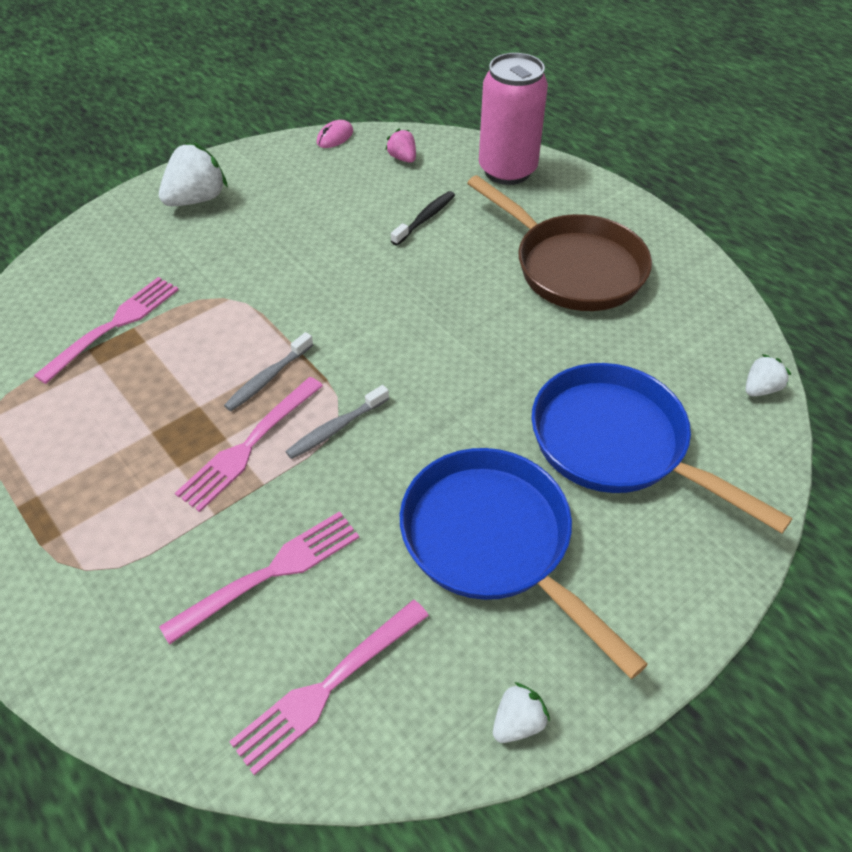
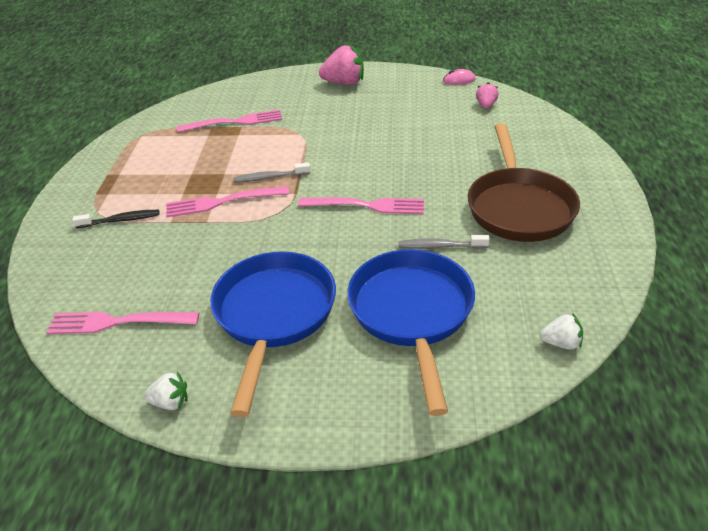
camera: 45 degrees right, 10 degrees down
(197, 199) = (344, 83): white strawberry -> pink strawberry
(270, 573) = (159, 260): pink fork -> pink fork (366, 206)
(335, 428) = (270, 217): grey toothbrush -> grey toothbrush (440, 246)
(425, 218) = (457, 141): black toothbrush -> black toothbrush (121, 220)
(507, 170) = (548, 137): pink can -> none

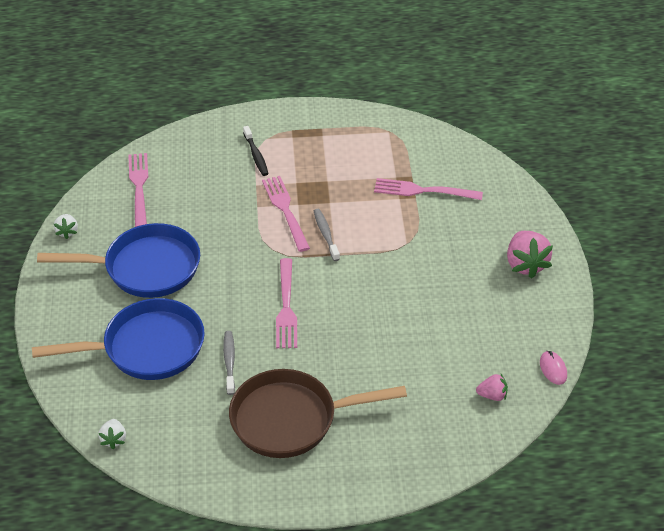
camera: 80 degrees right, 5 degrees up
(234, 122) = (423, 191): pink fork -> pink fork turned 120 degrees clockwise

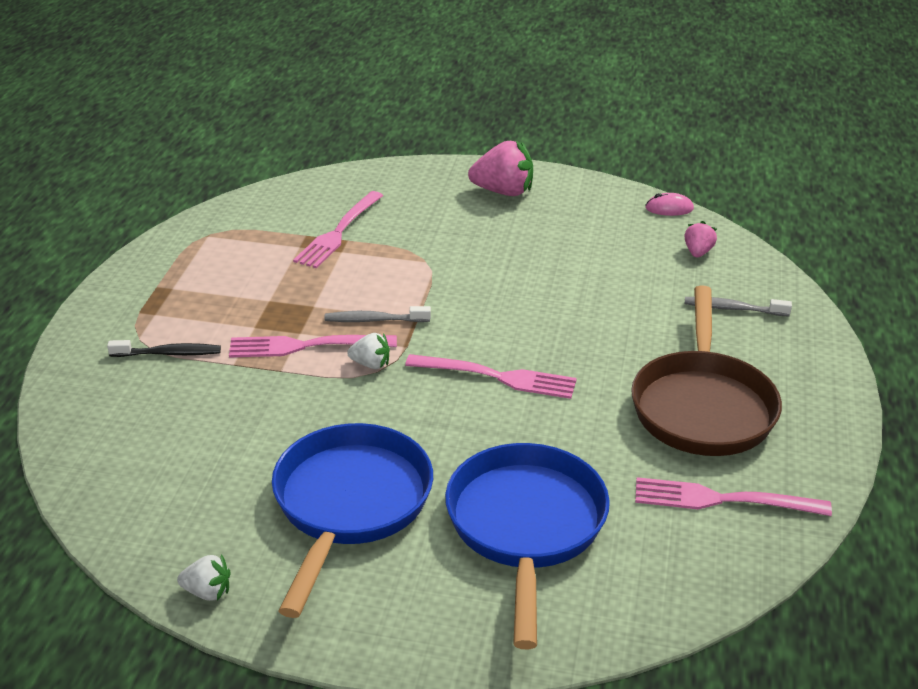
camera: 75 degrees left, 10 degrees down
(114, 439) = (706, 590): white strawberry -> white strawberry (371, 364)
(139, 187) = (152, 487): pink fork -> pink fork (723, 500)
(229, 362) = (582, 445): grey toothbrush -> grey toothbrush (733, 309)

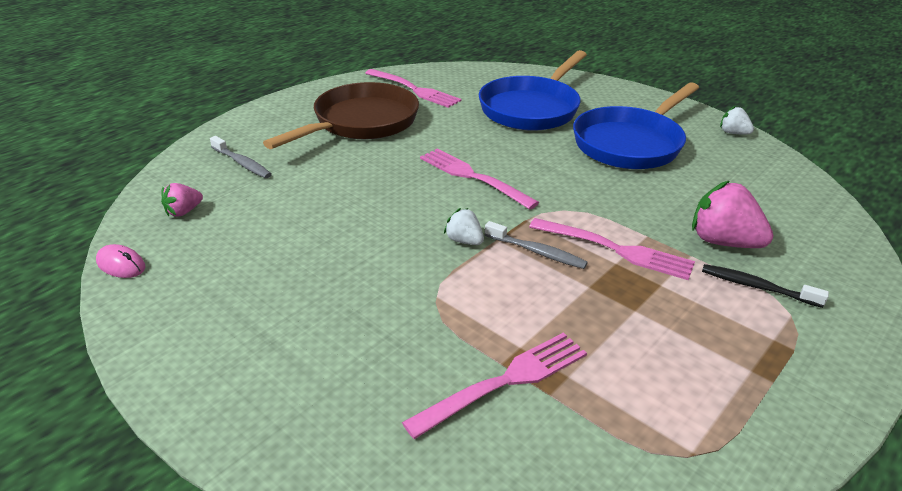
camera: 150 degrees left, 0 degrees up
(371, 364) = (565, 216): white strawberry -> white strawberry (464, 241)
(503, 191) = (243, 365): pink strawberry -> pink strawberry (723, 242)

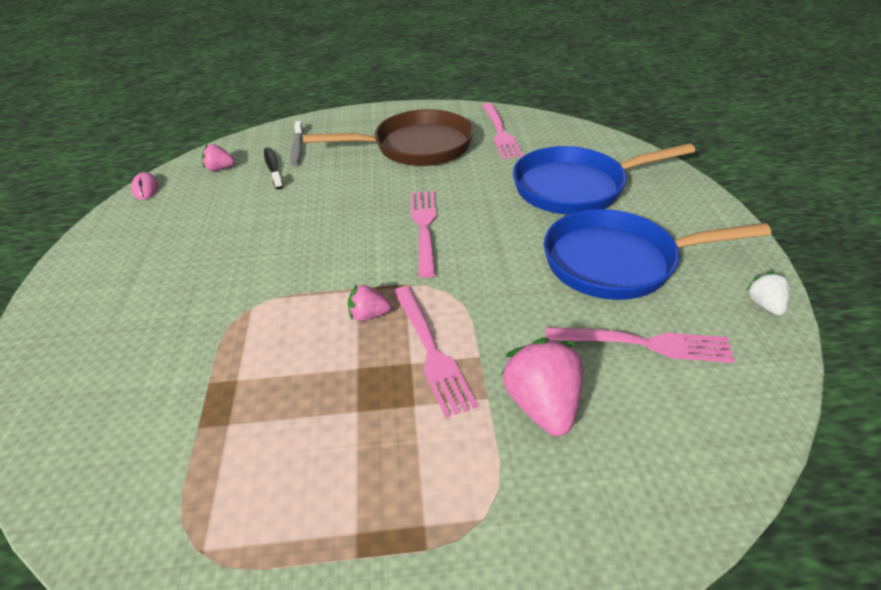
camera: 45 degrees right, 5 degrees up
(464, 241) = (334, 276): white strawberry -> none
(505, 382) = (189, 396): pink fork -> pink fork (644, 344)
(537, 252) = (368, 315): grey toothbrush -> pink strawberry
(756, 287) = (498, 468): black toothbrush -> black toothbrush (273, 168)

